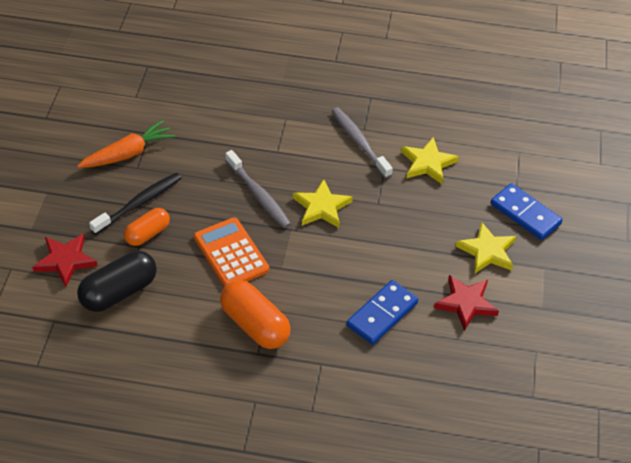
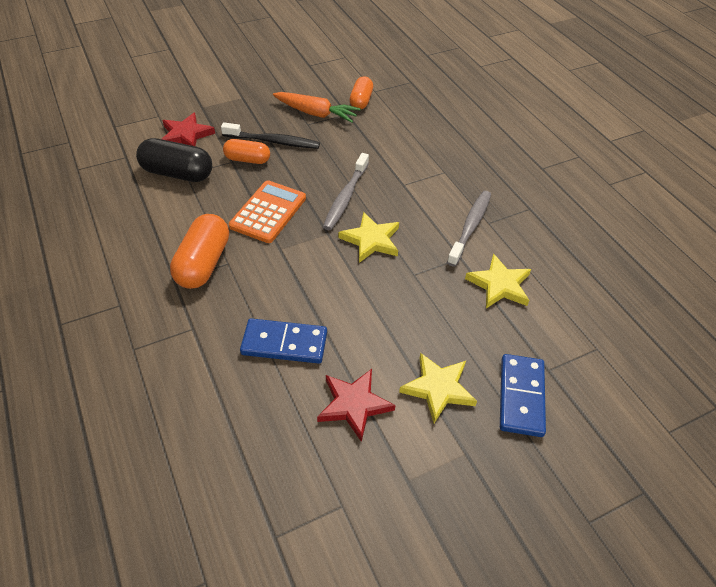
camera: 55 degrees right, 0 degrees up
(141, 114) = (361, 101): none -> orange capsule

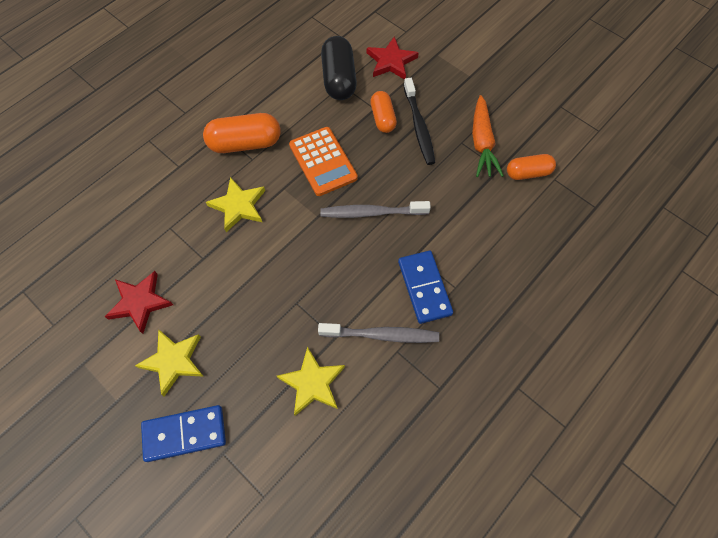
camera: 70 degrees right, 15 degrees up
(268, 212) = (323, 161): orange calculator -> orange calculator turned 60 degrees clockwise
(284, 343) = (184, 232): blue domino -> blue domino (424, 288)
(371, 240) = (324, 253): yellow star -> yellow star (238, 206)

